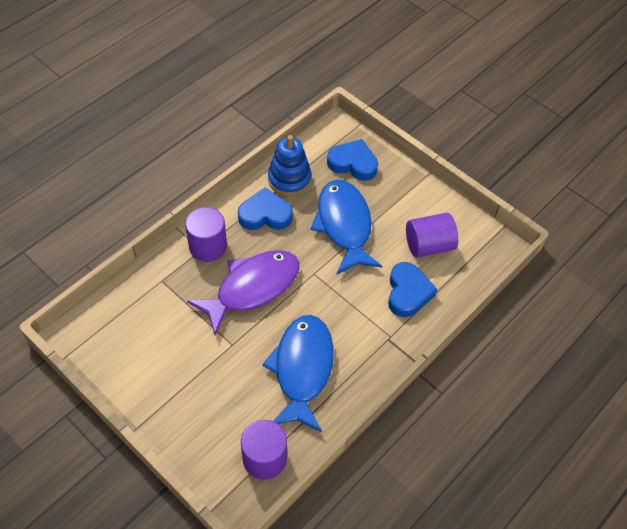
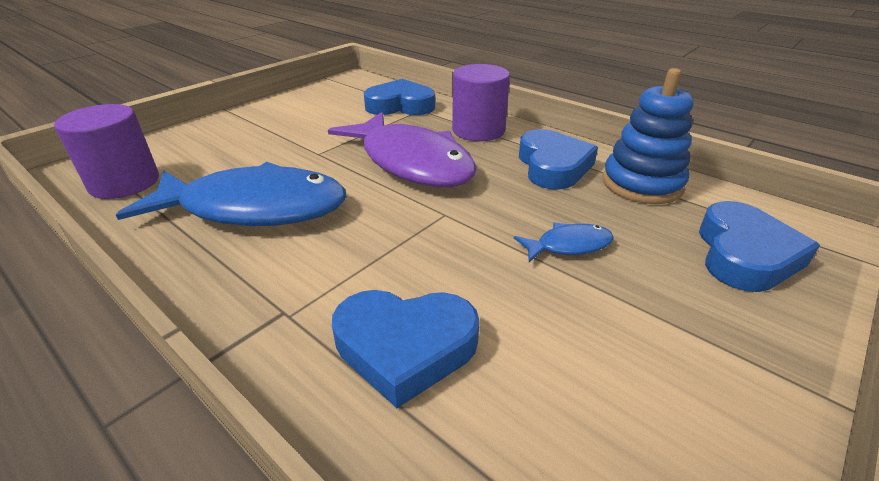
camera: 90 degrees right, 20 degrees down
(151, 294) = (400, 105): none -> blue heart
(344, 225) = (569, 245): blue fish -> blue fish, size x0.42
(429, 245) = (565, 396): purple cylinder -> none

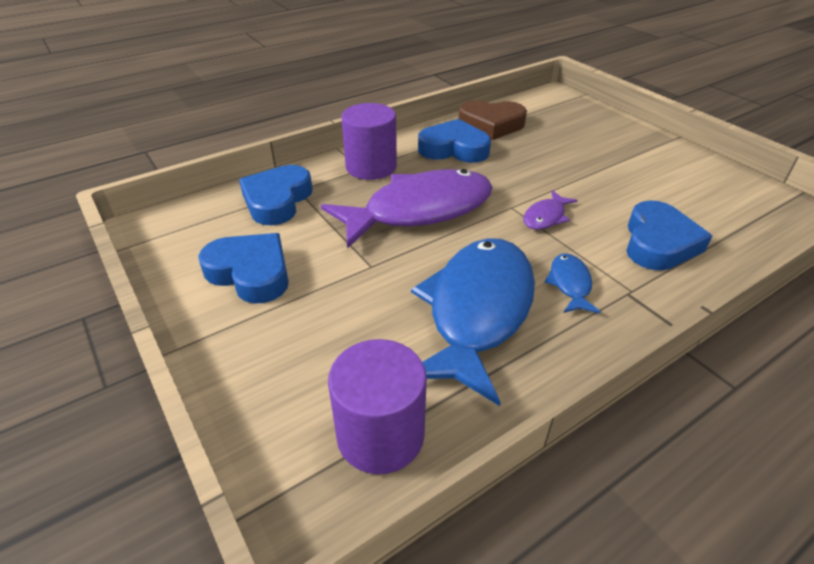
camera: 75 degrees left, 5 degrees up
(433, 239) = (546, 217): none -> purple fish
(569, 245) = (560, 167): blue fish -> blue fish (570, 284)
(642, 184) = (491, 125): blue stacking toy -> brown heart
(744, 255) = (575, 120): blue heart -> blue heart (250, 273)

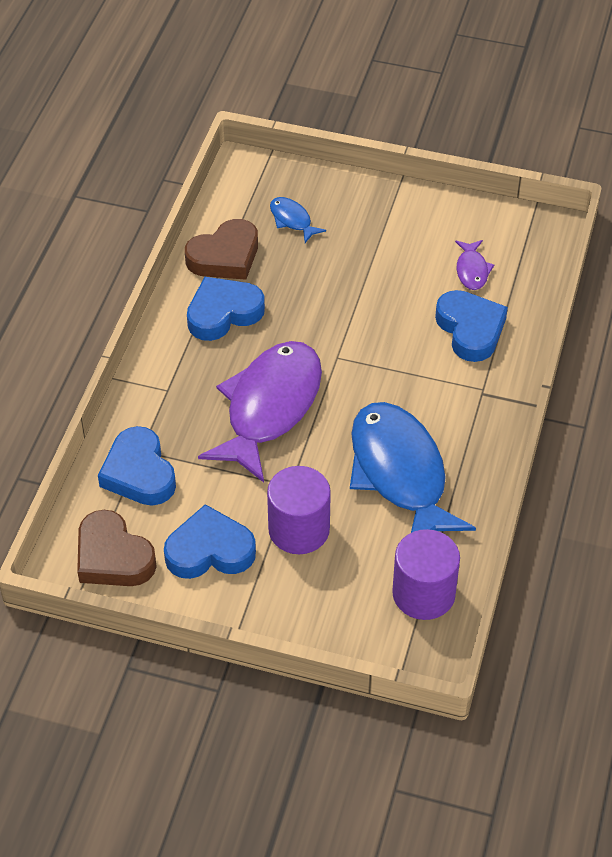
camera: 40 degrees left, 10 degrees up
(185, 237) = (113, 557): none -> brown heart
(371, 167) = (174, 383): purple cylinder -> purple cylinder (299, 529)
(546, 217) = (372, 352): purple fish -> purple fish (472, 270)
(570, 284) = (440, 410): blue fish -> blue fish (292, 220)

